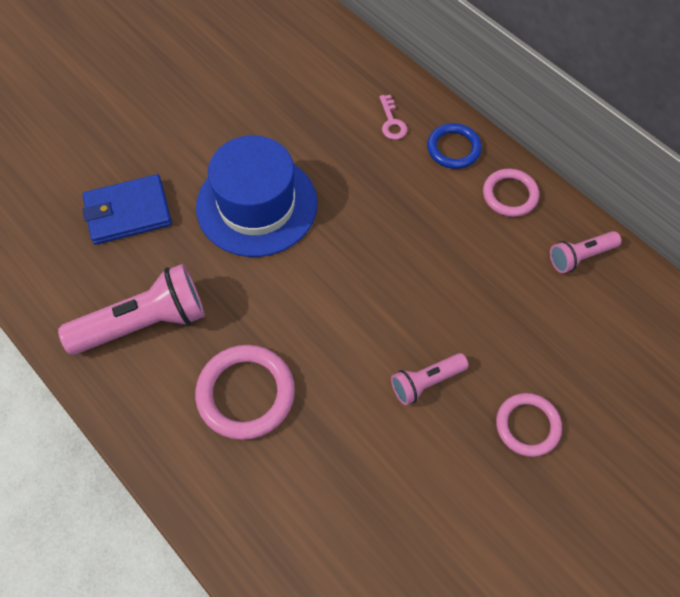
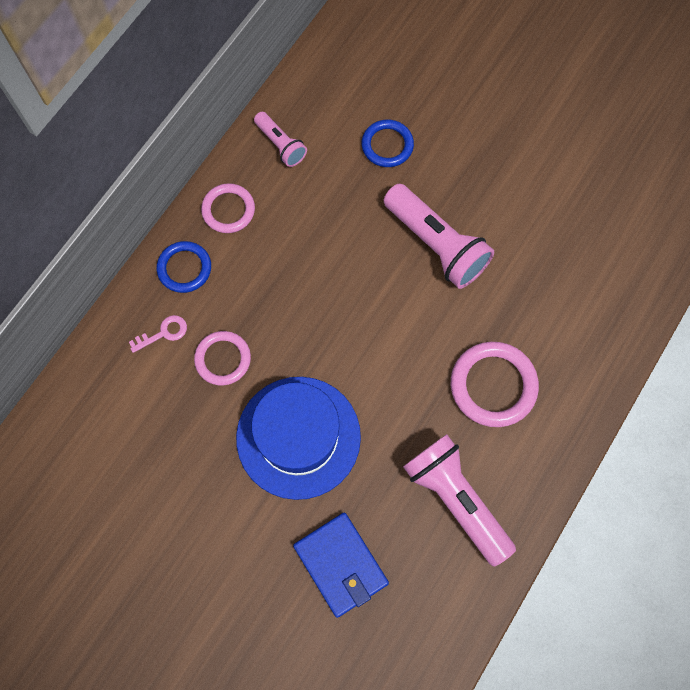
camera: 105 degrees left, 10 degrees up
(426, 382) = (436, 245): pink flashlight -> pink flashlight, size x1.82
(527, 426) = (449, 164): pink ring -> pink ring (223, 359)
(564, 363) = (387, 145): none -> blue ring

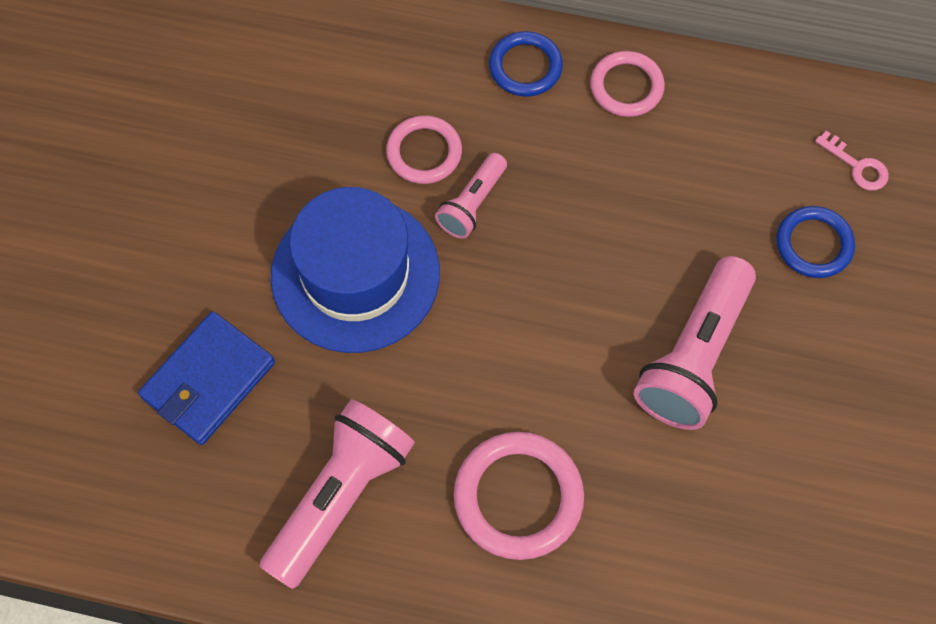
camera: 70 degrees right, 5 degrees down
(163, 333) = (431, 75): pink key -> pink key (857, 166)
(280, 145) = (748, 114): pink flashlight -> pink flashlight (472, 204)

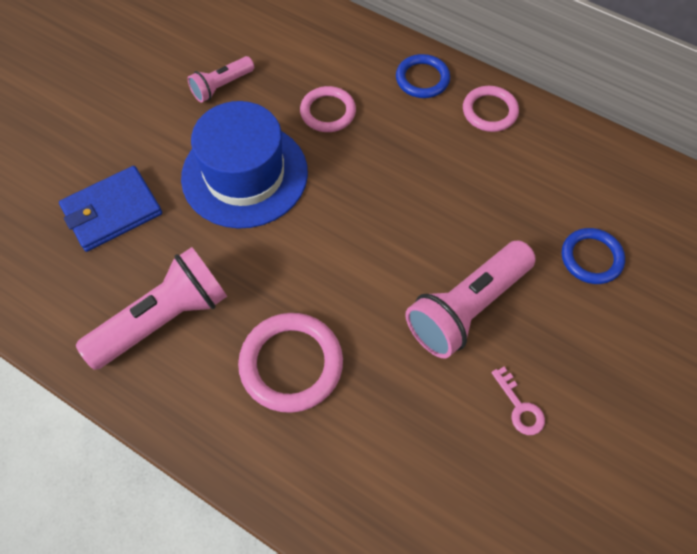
camera: 20 degrees right, 5 degrees down
(472, 204) = (346, 154): pink flashlight -> pink flashlight (221, 86)
(857, 166) = (646, 213): pink key -> pink key (520, 407)

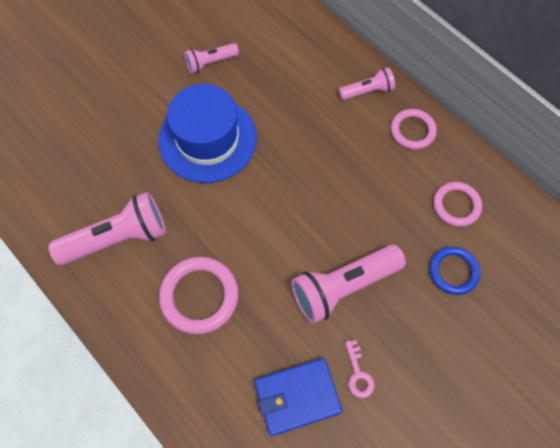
camera: 15 degrees right, 5 degrees up
(112, 211) = (103, 145): blue wallet -> blue wallet (297, 397)
(328, 112) = (285, 102): pink ring -> pink ring (456, 205)
(422, 79) = (367, 91): blue ring -> pink flashlight

